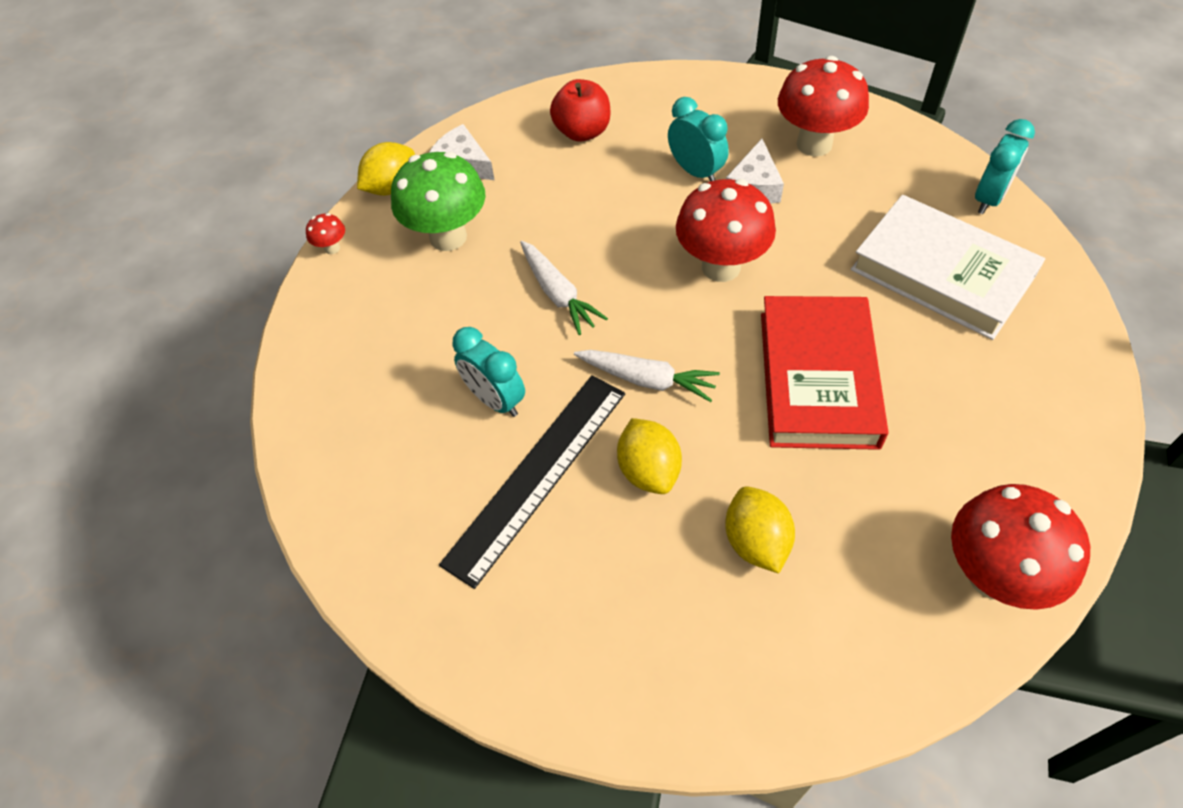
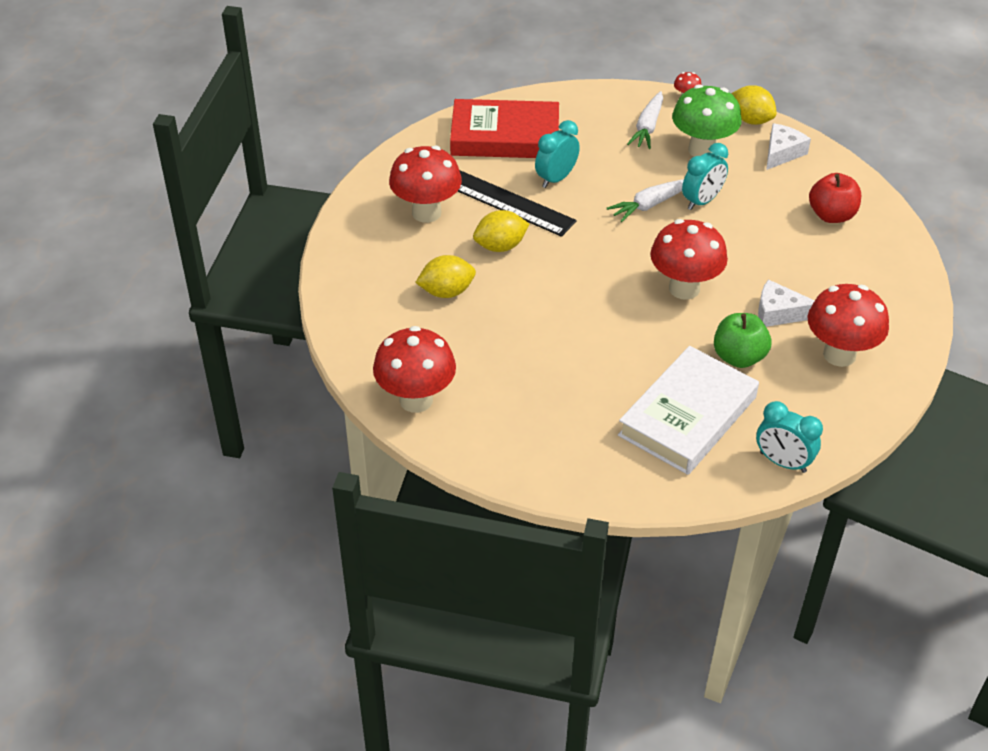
camera: 85 degrees right, 10 degrees down
(569, 578) = (426, 213): none -> red mushroom
(647, 380) = (574, 247): white carrot -> white carrot (647, 127)
(695, 172) = (791, 279): turquoise clock -> turquoise clock (702, 201)
(818, 378) = (577, 332): red book -> red book (505, 136)
(834, 224) = (738, 357): none -> green apple

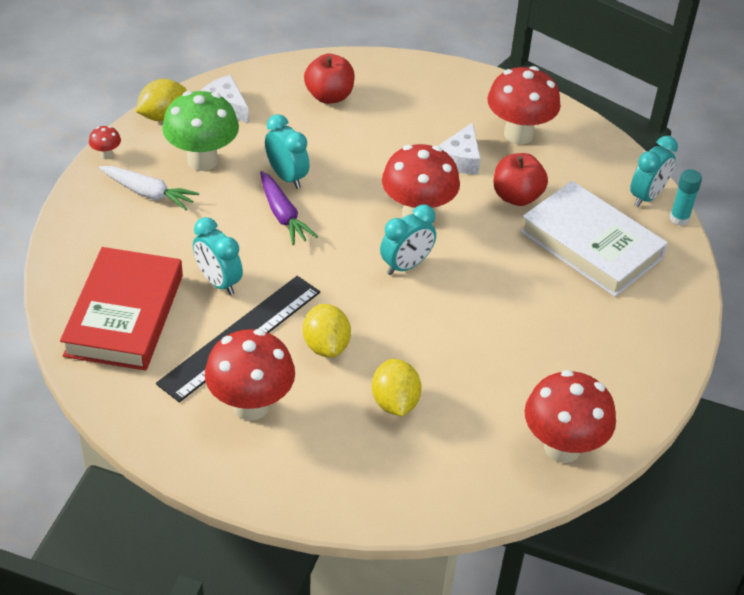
camera: 85 degrees left, 0 degrees up
(612, 286) = (406, 265): none -> turquoise clock
(650, 205) = (283, 215): white carrot -> purple carrot
(738, 357) = (517, 197): green apple -> red apple
(757, 490) = (679, 218): none -> turquoise glue stick

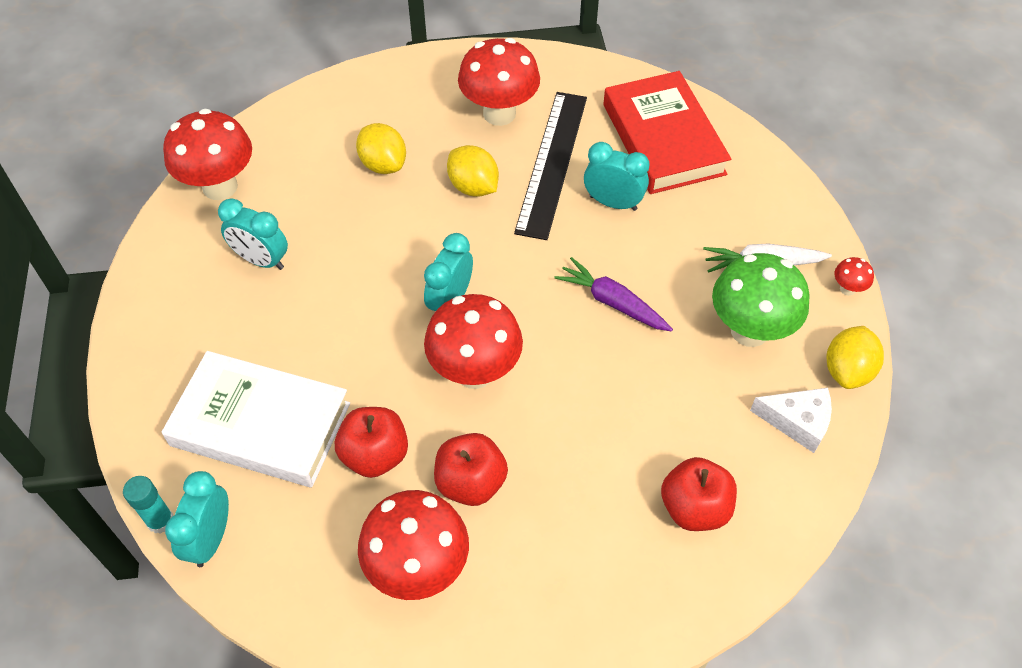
camera: 155 degrees right, 10 degrees up
(287, 177) = (646, 353): turquoise clock -> turquoise clock (261, 260)
(460, 159) = (471, 482): white cheese -> red apple

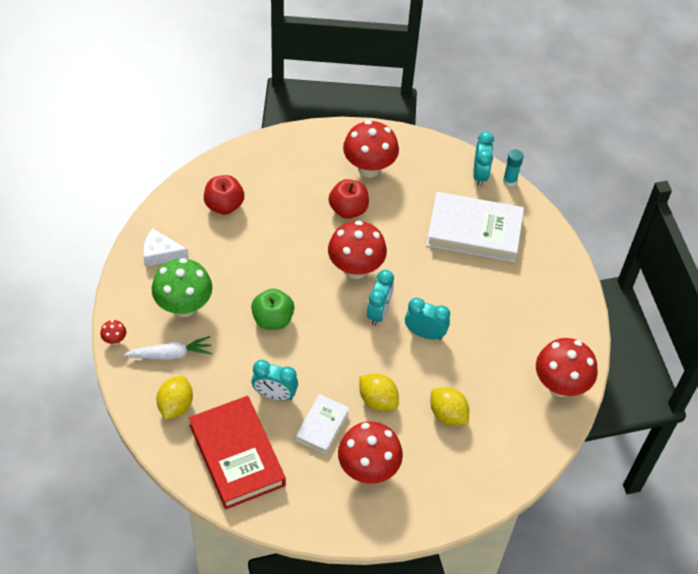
camera: 170 degrees right, 0 degrees up
(261, 260) = (510, 331): turquoise clock -> turquoise clock (425, 333)
(375, 455) = (404, 219): red apple -> none
(552, 163) = (322, 426): black ruler -> white book
(612, 302) = (272, 319): purple carrot -> green apple
(847, 370) = (125, 285): yellow lemon -> yellow lemon (175, 405)

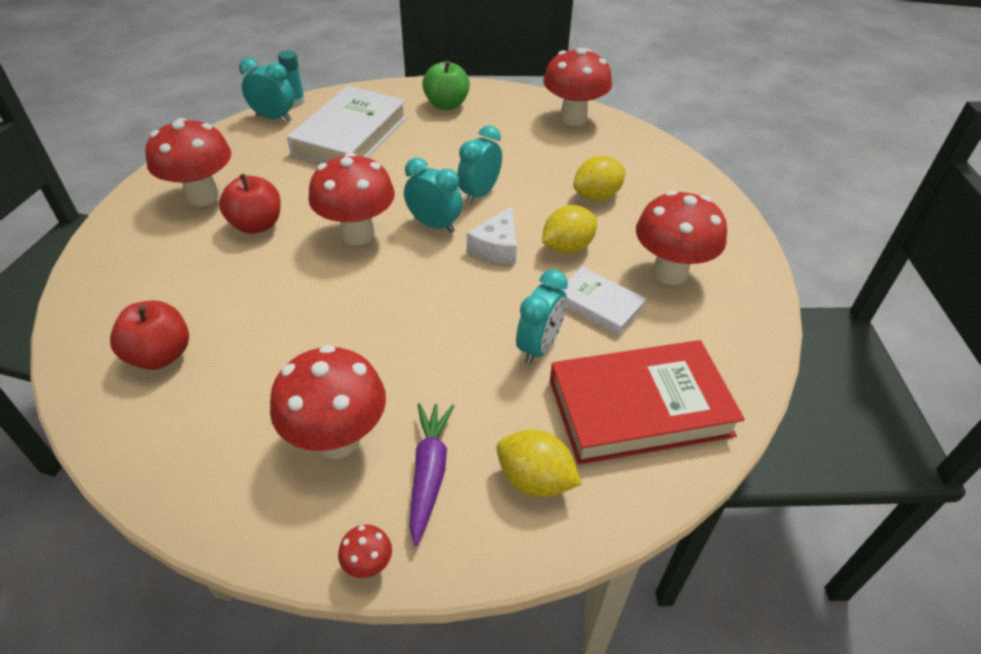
camera: 75 degrees left, 10 degrees down
(161, 253) = (207, 460): white cheese -> white cheese (497, 247)
(171, 354) = (429, 473): white carrot -> purple carrot
(184, 307) = (338, 439): green mushroom -> red mushroom
(272, 319) = (406, 329): green apple -> green apple (446, 105)

